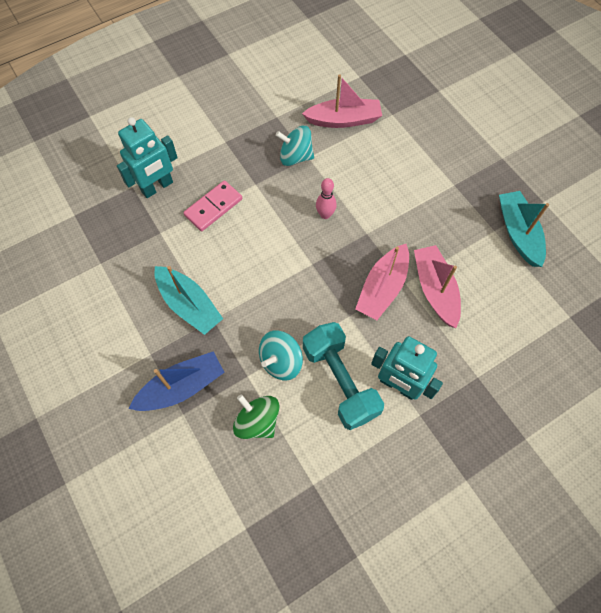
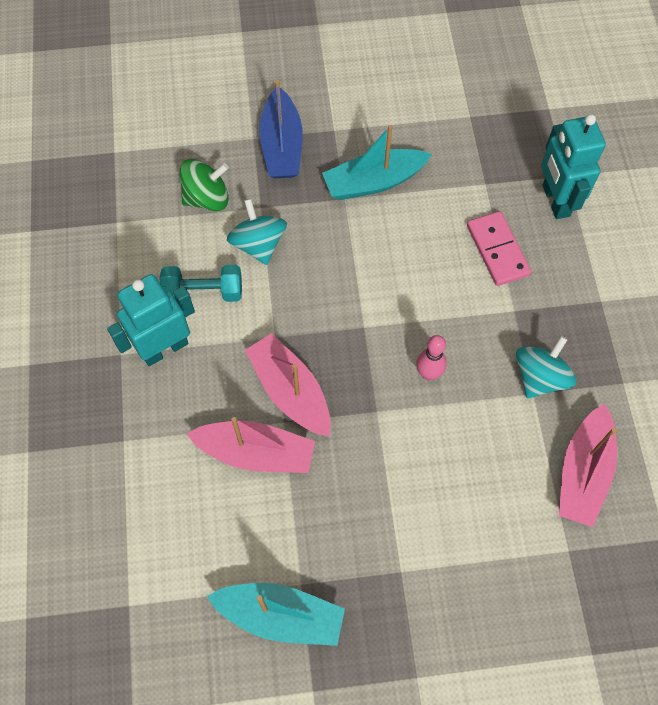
camera: 115 degrees right, 0 degrees up
(340, 381) = (203, 292): turquoise dumbbell -> turquoise dumbbell, size x0.65

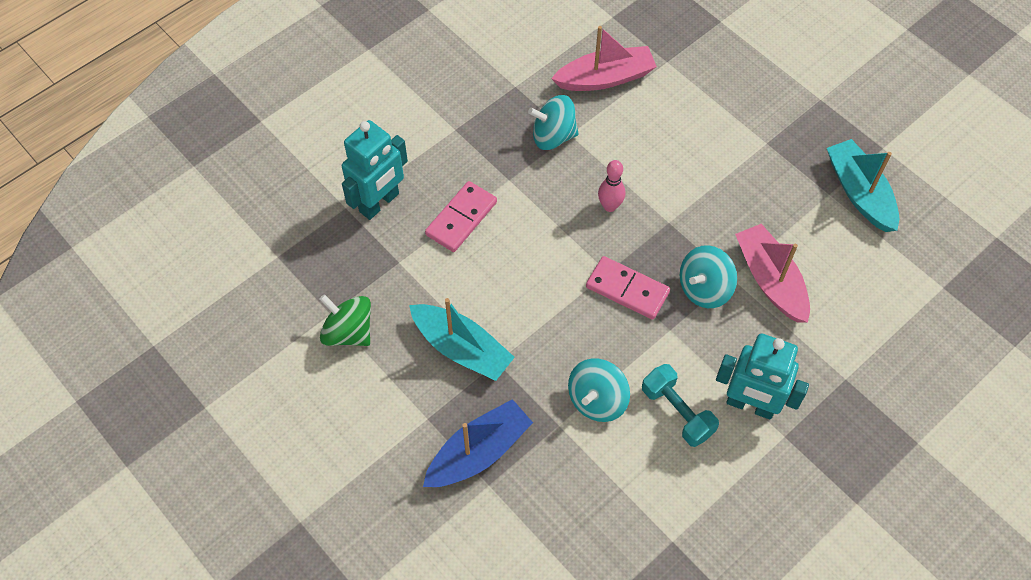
camera: 125 degrees left, 5 degrees down
(207, 198) = (585, 478): green spinning top -> green spinning top (348, 332)
(290, 391) = (704, 288): pink boat -> turquoise spinning top
(335, 330) = (627, 290): none -> pink domino

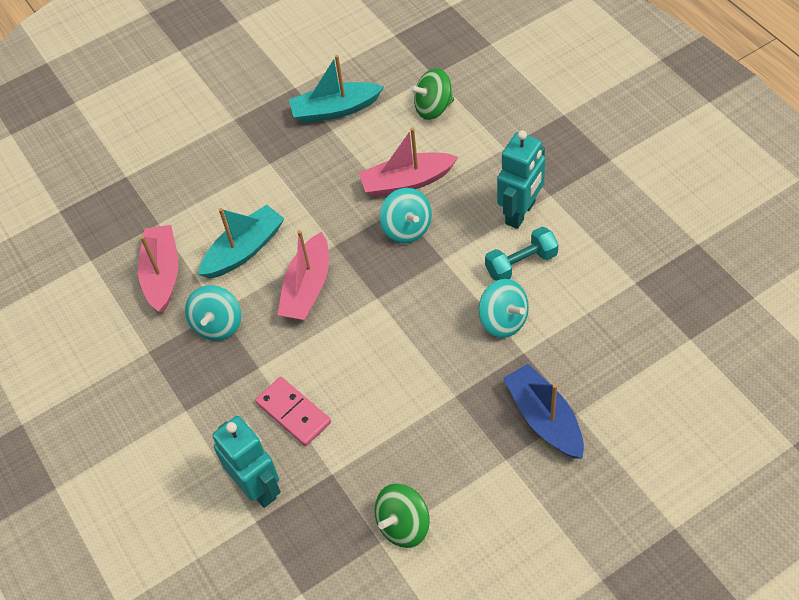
camera: 75 degrees left, 5 degrees down
(462, 348) = (437, 424): turquoise boat -> turquoise boat (244, 250)
(610, 206) = (307, 288): pink bowling pin -> pink boat
(627, 290) = (398, 285): pink domino -> none
(889, 294) = (433, 108): none -> green spinning top

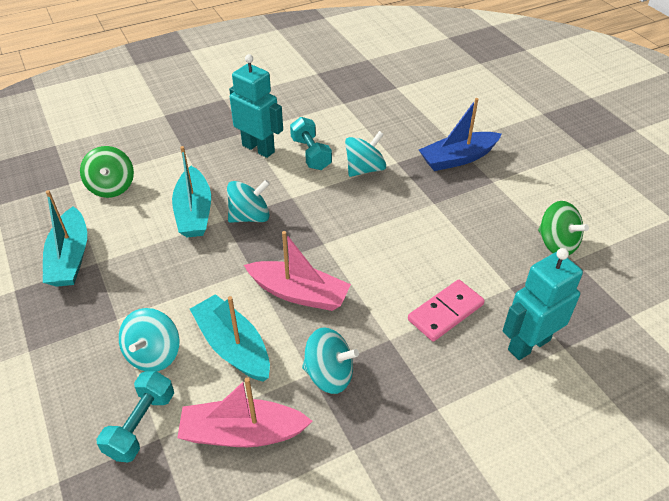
camera: 90 degrees left, 10 degrees down
(169, 209) = (141, 425): none -> turquoise dumbbell
(233, 198) = (154, 354): none -> turquoise spinning top
(407, 182) = (194, 212): pink boat -> turquoise boat

